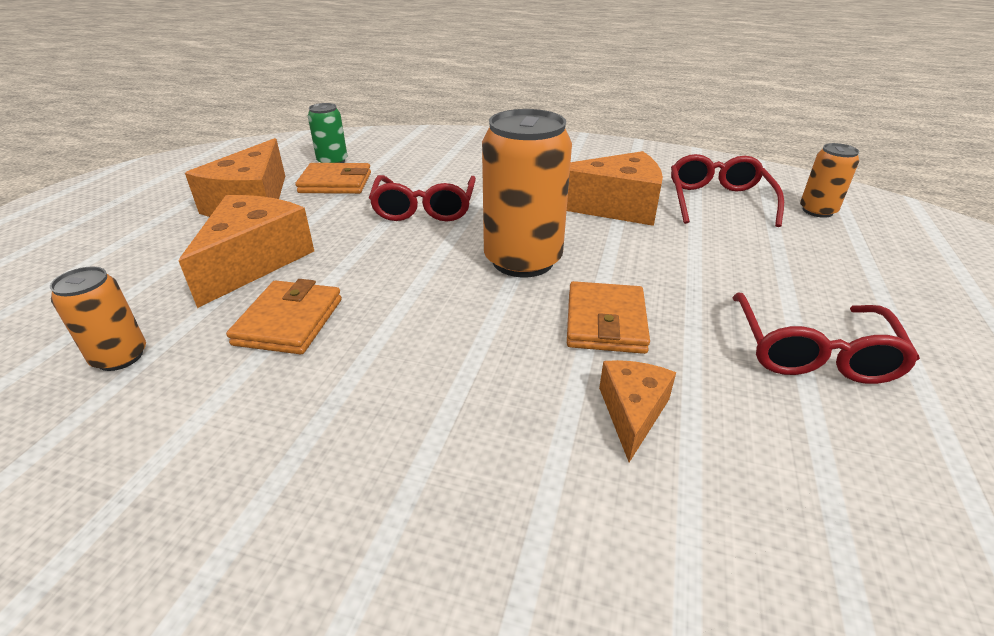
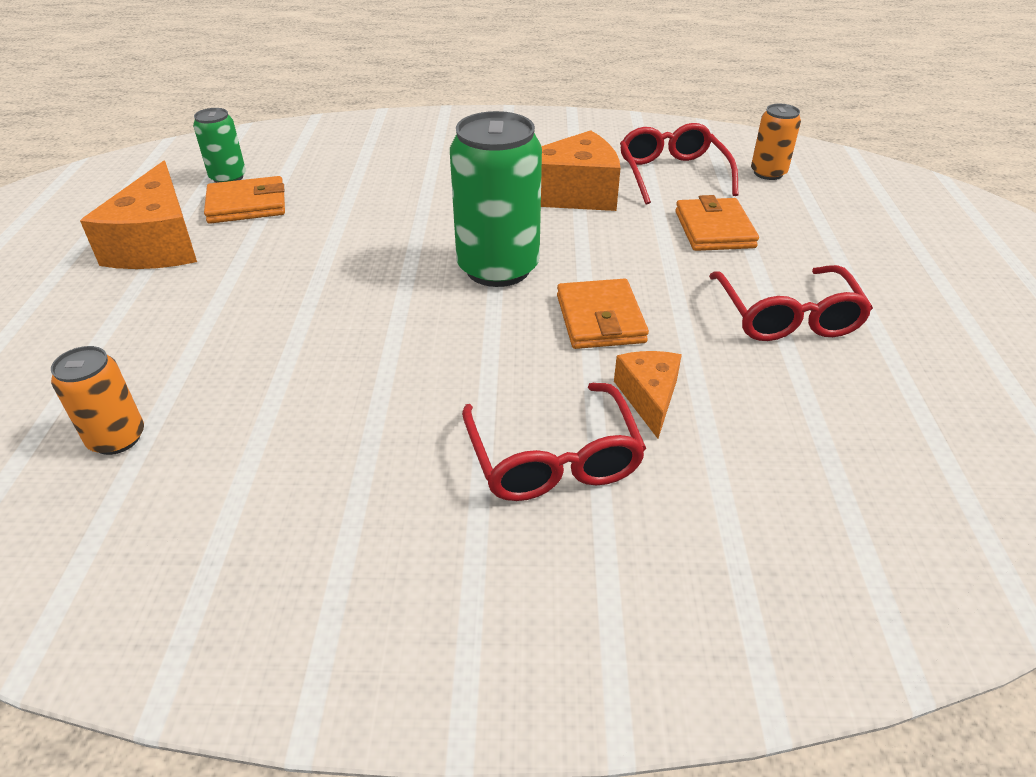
camera: 15 degrees left, 5 degrees up
(254, 261) = (204, 313): orange cheese -> none
(289, 321) = (282, 371): orange wallet -> orange wallet (714, 229)
(424, 209) = (367, 224): red glasses -> red glasses (553, 459)
(522, 260) = (498, 268): orange can -> green can

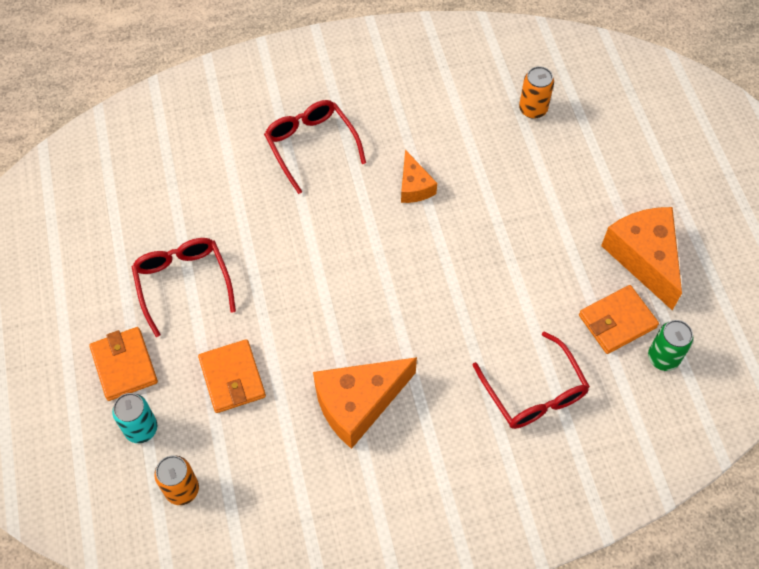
camera: 165 degrees right, 20 degrees up
(498, 268) = (387, 288): green can -> none
(600, 319) = (305, 252): orange wallet -> orange wallet (124, 365)
(649, 397) = (267, 195): orange cheese -> orange cheese (414, 186)
(672, 174) = (273, 464): red glasses -> red glasses (534, 393)
(821, 211) = (141, 428): none -> turquoise can

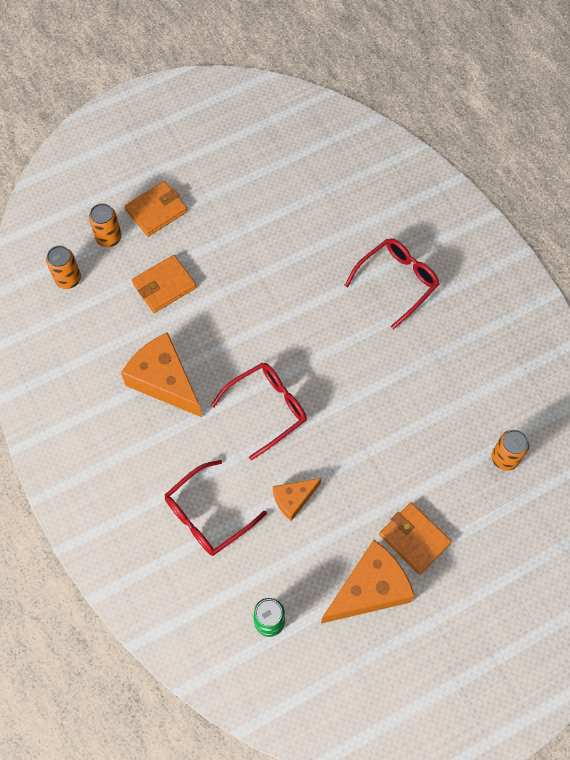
camera: 75 degrees right, 5 degrees up
(141, 428) = (109, 238): turquoise can -> orange can
(183, 283) = (236, 227): red glasses -> red glasses (267, 409)
(414, 186) = (382, 374): orange cheese -> orange cheese (293, 499)
(617, 321) = (295, 575): orange wallet -> orange wallet (414, 539)

